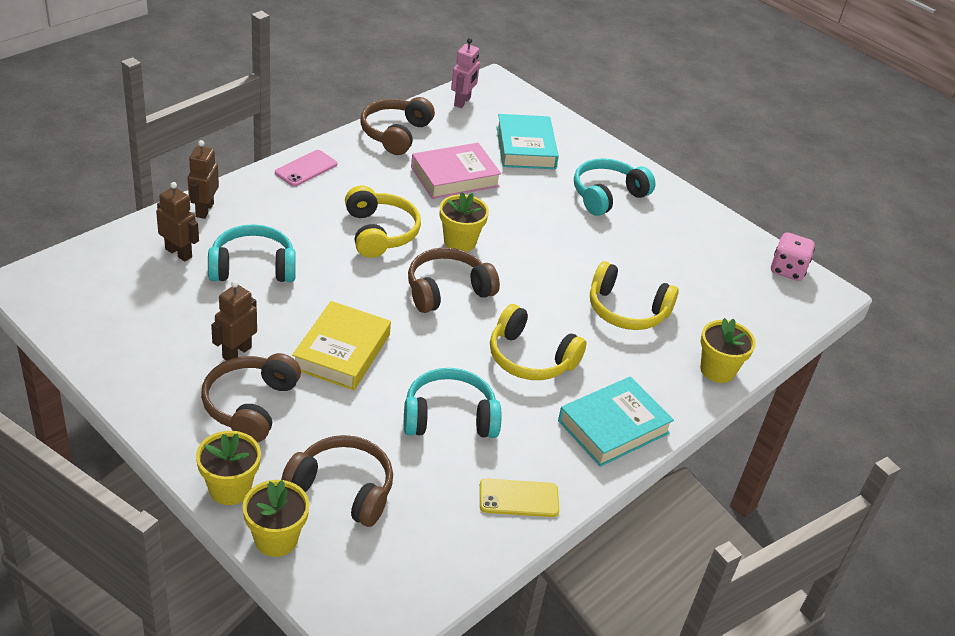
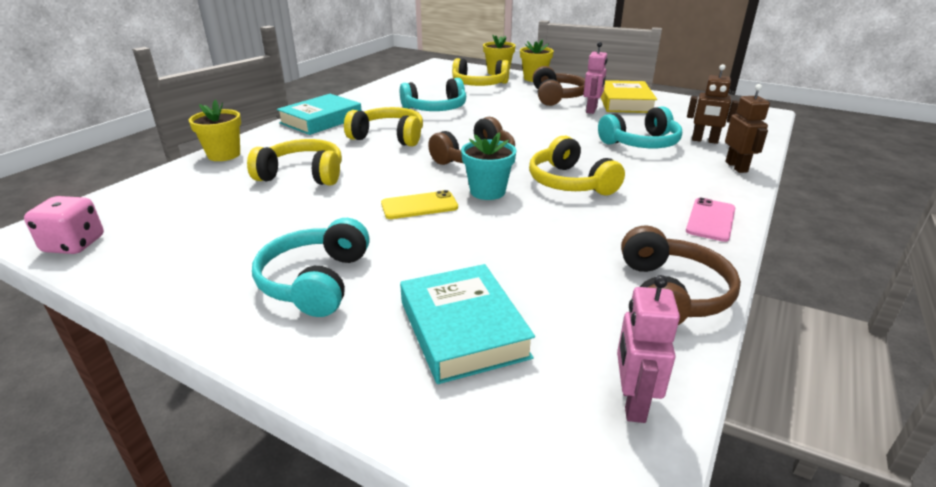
camera: 170 degrees right, 10 degrees down
(236, 352) = (591, 110): brown robot -> pink robot
(341, 351) = (527, 120): yellow book -> yellow book (625, 102)
(342, 489) = (479, 84): brown headphones -> yellow headphones
(455, 177) = (539, 254): pink book -> none
(460, 242) = (487, 191): yellow flower pot -> turquoise flower pot
(519, 498) = (381, 93): yellow phone -> yellow phone (419, 205)
(607, 195) = (316, 281): turquoise headphones -> turquoise headphones turned 150 degrees clockwise

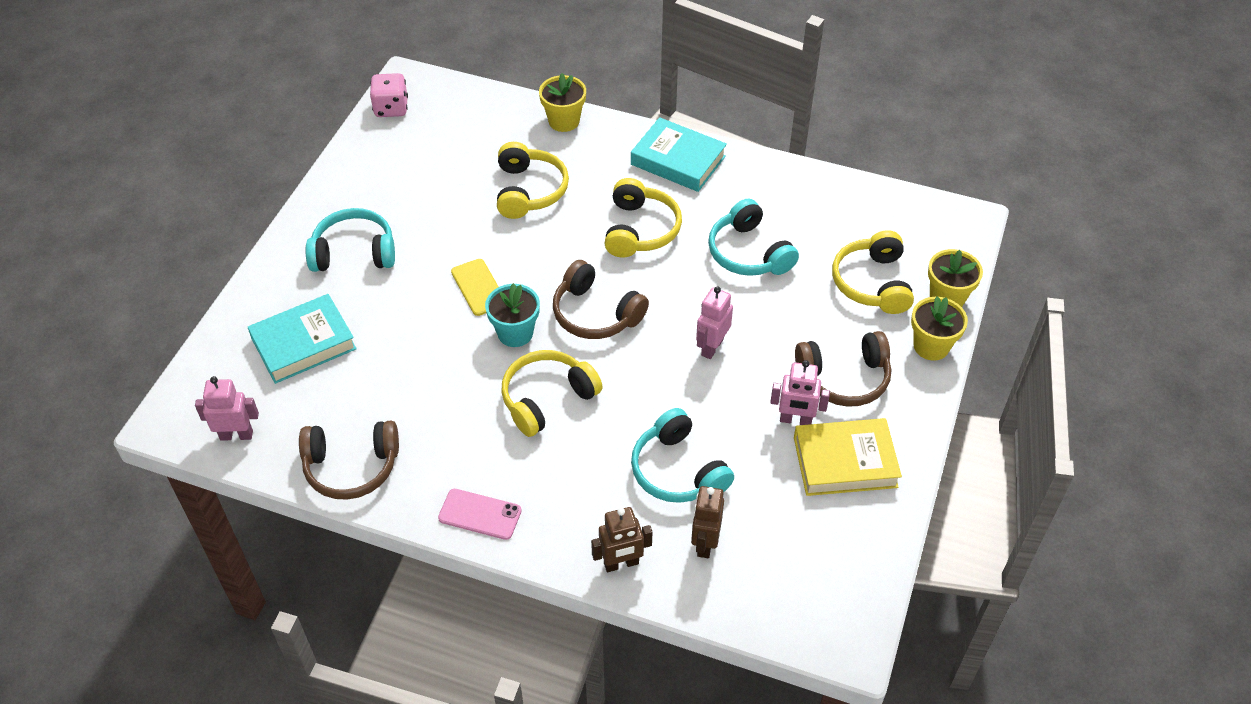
camera: 80 degrees right, 20 degrees up
(523, 125) = (712, 347): none -> pink robot

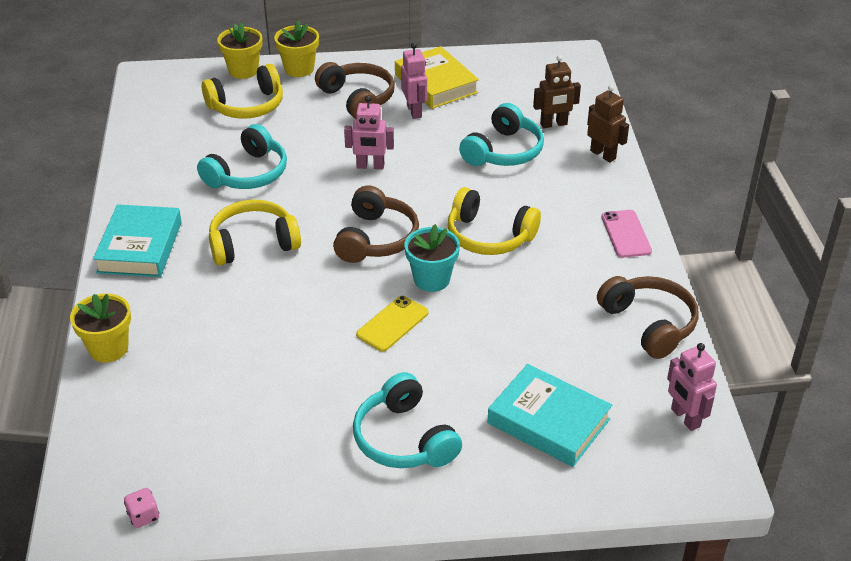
camera: 115 degrees left, 10 degrees down
(391, 108) = (143, 516): pink dice -> pink dice, size x0.58
(529, 191) = (236, 337): yellow headphones -> none

